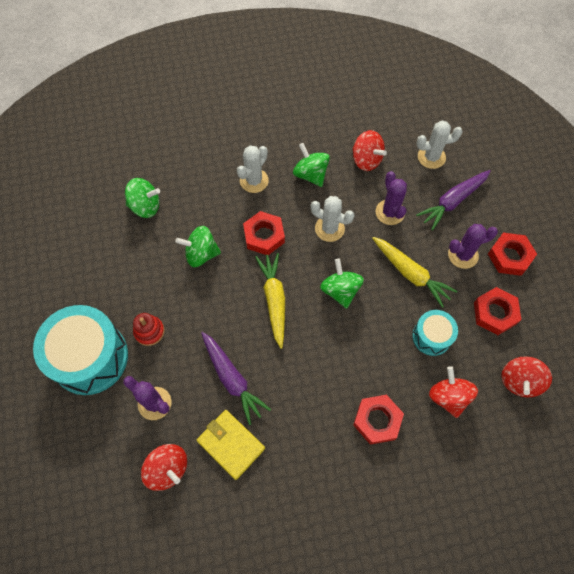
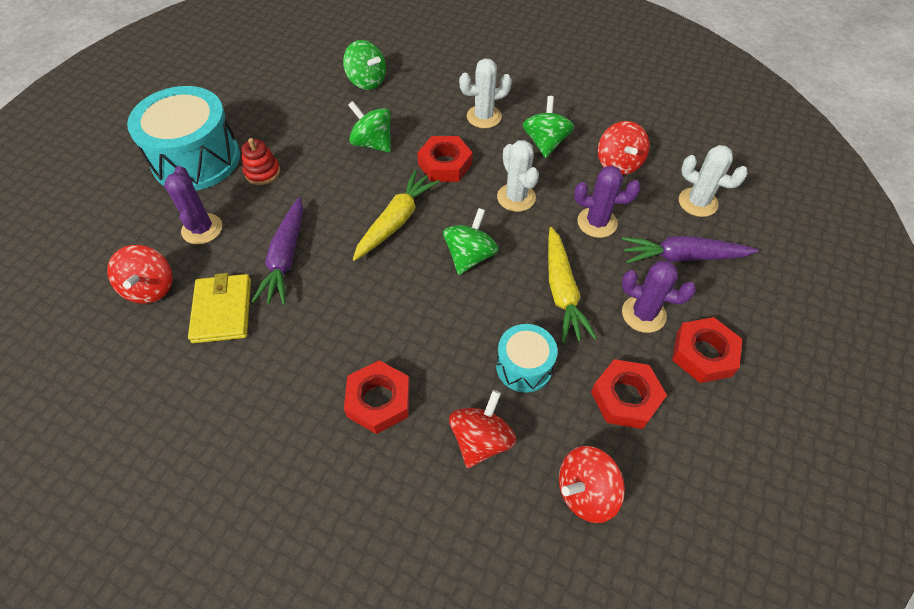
camera: 40 degrees right, 10 degrees down
(390, 212) = (597, 222): purple cactus -> purple cactus turned 75 degrees clockwise

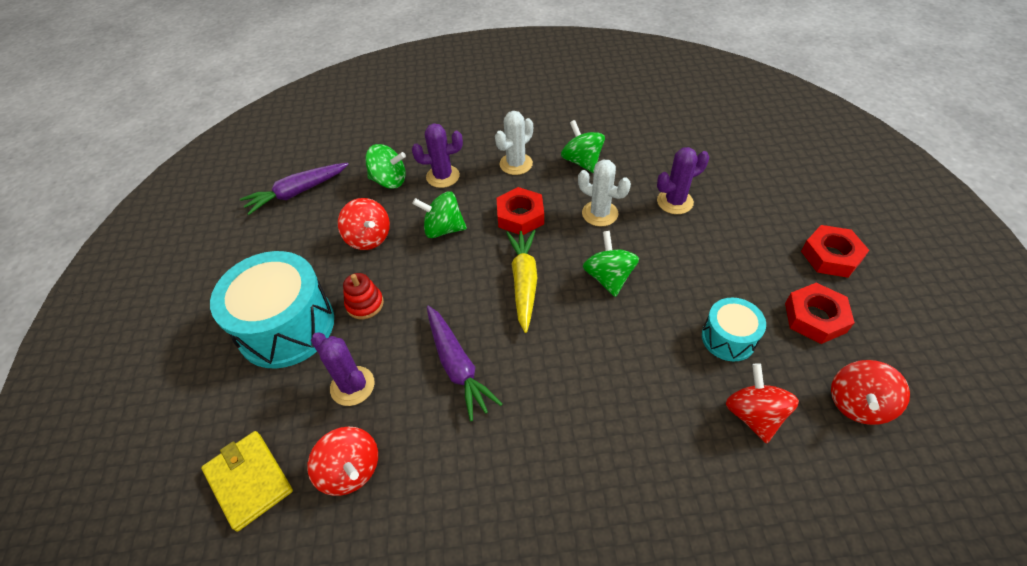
camera: 30 degrees left, 5 degrees down
(222, 310) = (442, 447): yellow wallet -> yellow wallet (249, 480)
(378, 400) = (650, 436): red nut -> none
(562, 291) = (700, 266): yellow carrot -> none
(618, 164) = (648, 151): red spinning top -> red spinning top (368, 238)
(643, 314) = (768, 250): purple cactus -> purple cactus (443, 176)
(683, 257) = (753, 195): purple carrot -> purple carrot (297, 193)
(697, 202) = (726, 152): white cactus -> none

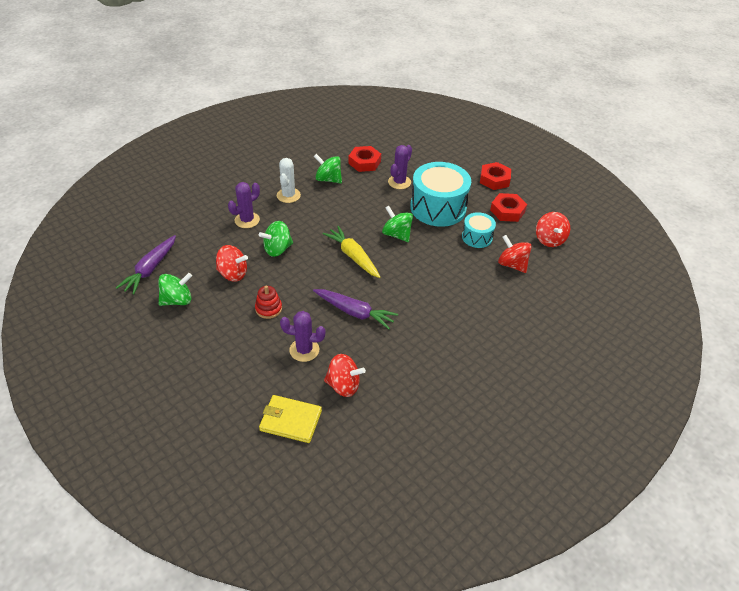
camera: 40 degrees left, 5 degrees down
(286, 326) = (229, 343): turquoise drum -> turquoise drum (438, 208)
(389, 181) = (212, 236): green spinning top -> green spinning top (177, 300)
(520, 216) = (318, 223): red nut -> red nut (364, 162)
(600, 213) = (364, 204): white cactus -> none

